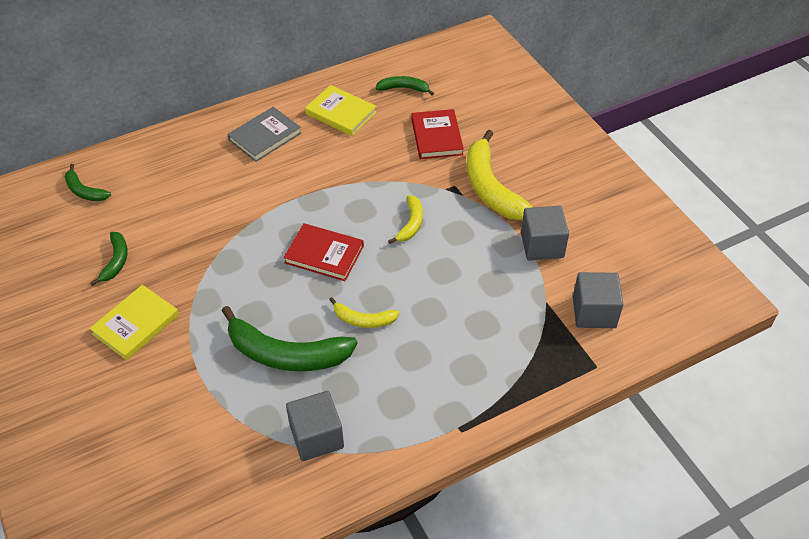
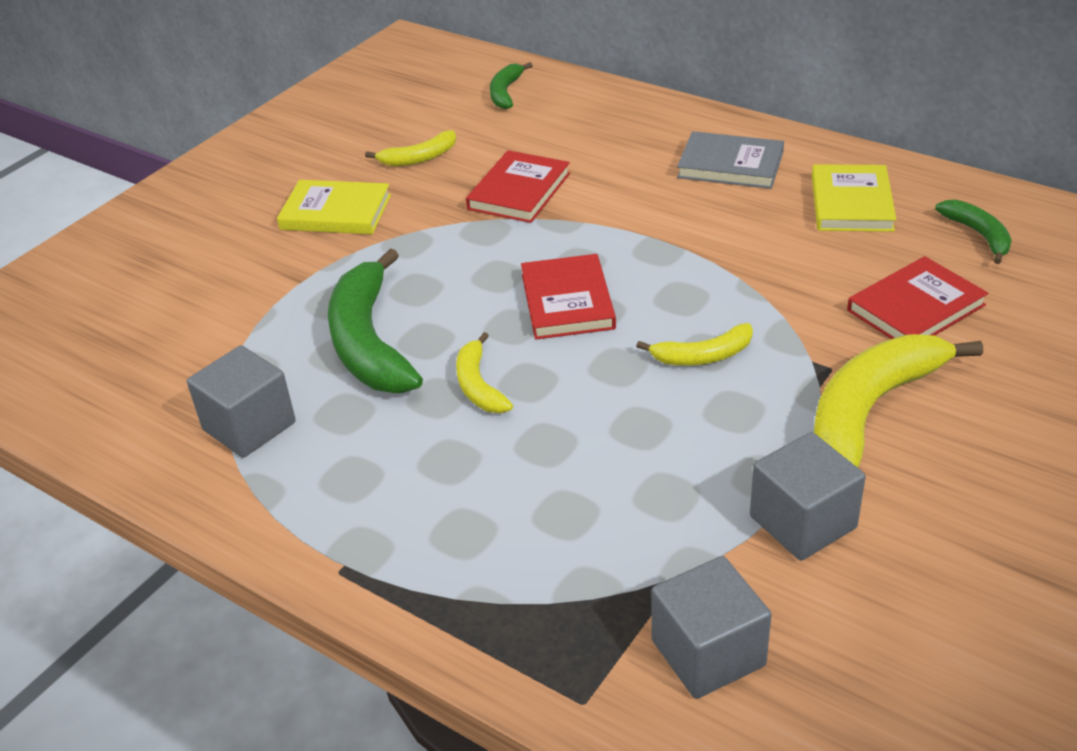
camera: 65 degrees right, 10 degrees down
(116, 261) = (419, 158): green banana -> yellow banana
(201, 230) = (519, 191): none -> red book

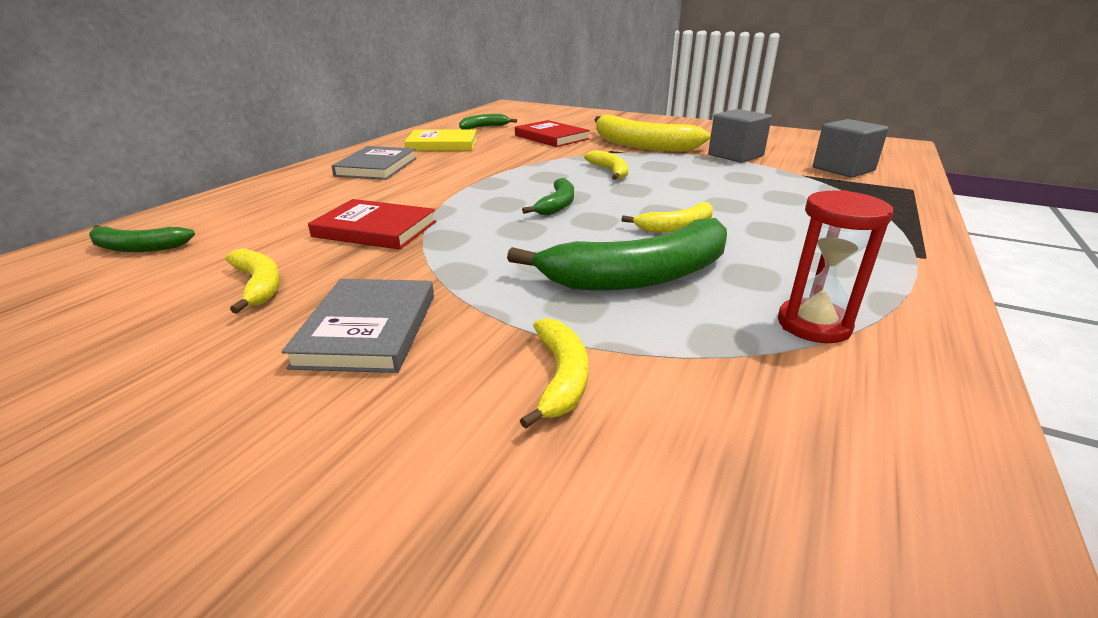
camera: 100 degrees left, 10 degrees down
(244, 291) = (560, 377): none -> yellow banana
(249, 426) = (813, 325): grey cube -> red hourglass
(336, 212) = (368, 329): yellow book -> grey book
(567, 301) = (557, 205): red book -> green banana

